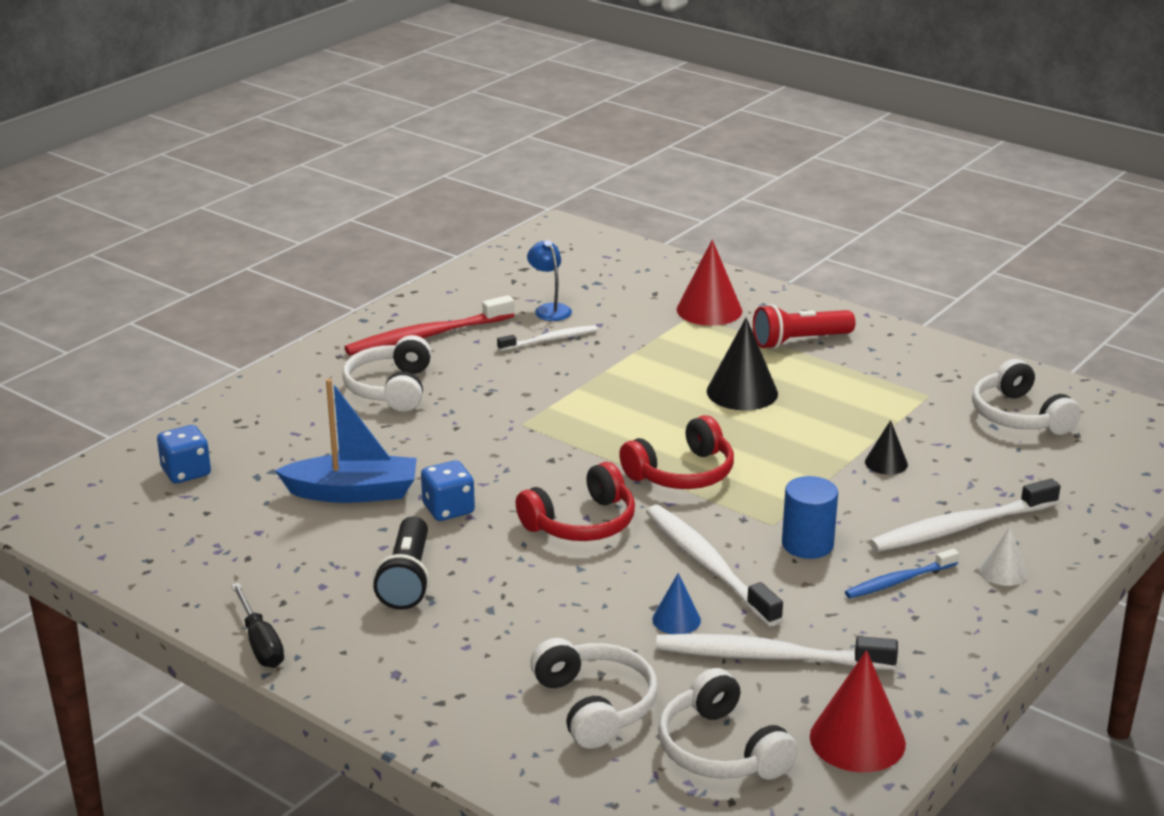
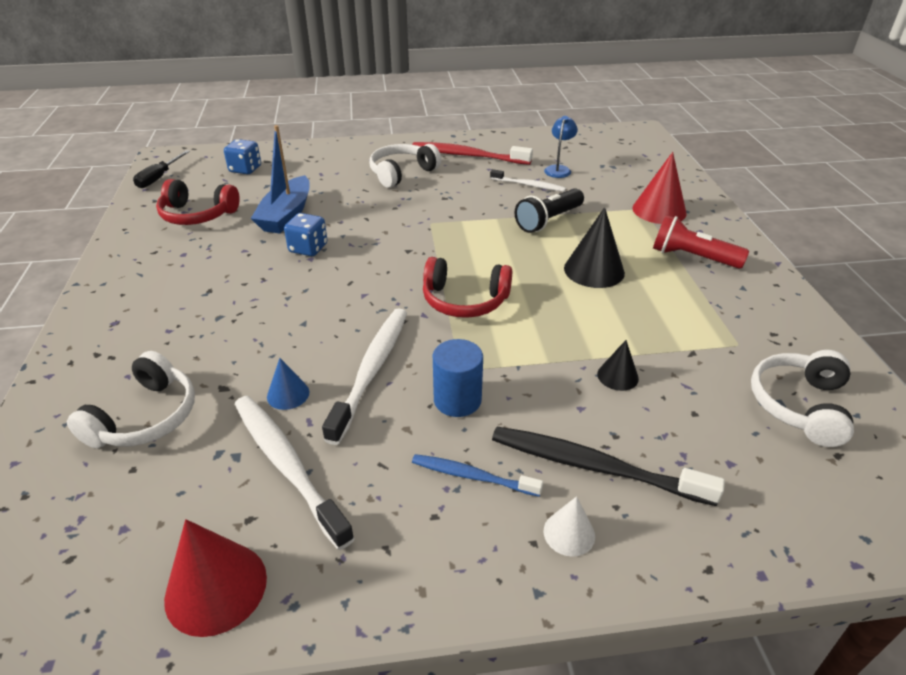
camera: 45 degrees right, 10 degrees up
(260, 643) = (105, 266): black screwdriver -> black screwdriver (159, 178)
(353, 492) = (286, 215): blue boat -> blue boat turned 60 degrees clockwise
(407, 579) = (219, 274): black flashlight -> black flashlight (548, 220)
(581, 523) = (354, 296): red headphones -> red headphones (197, 215)
(721, 749) = (137, 511): white headphones -> none
(961, 527) = (595, 467): white toothbrush -> black toothbrush

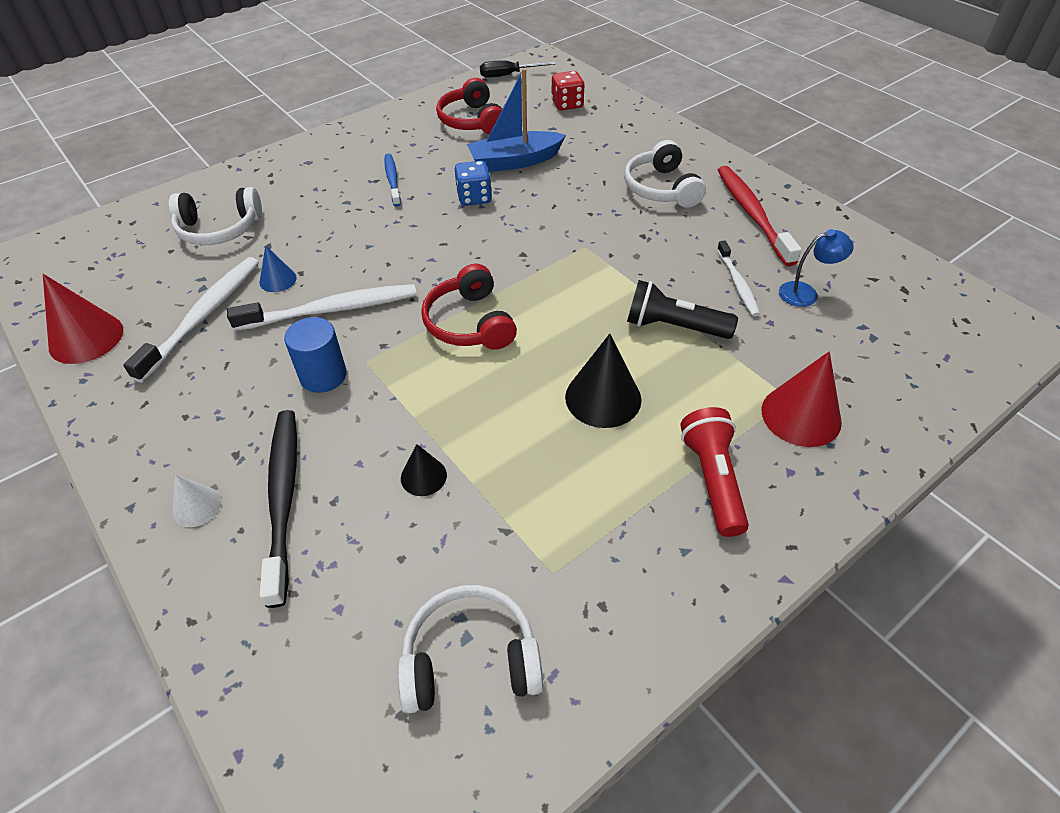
camera: 60 degrees right, 10 degrees up
(245, 169) = (567, 104): blue dice -> red dice
(402, 173) = (661, 188): white headphones -> white headphones turned 120 degrees counterclockwise
(473, 476) = (236, 421): blue toothbrush -> blue toothbrush (392, 180)

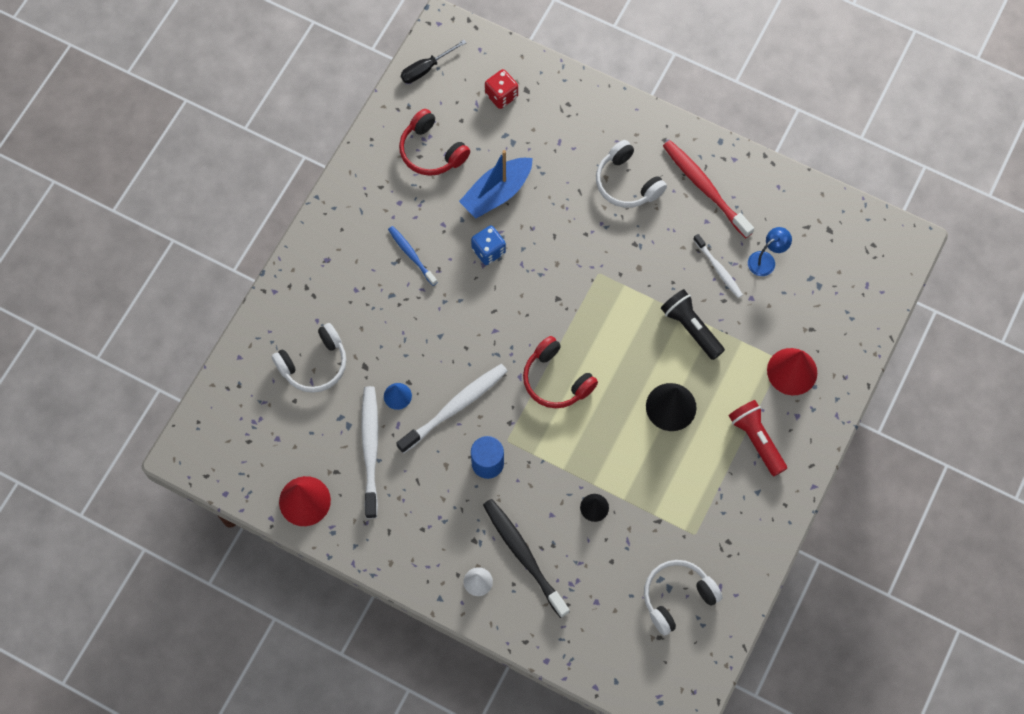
camera: 25 degrees left, 20 degrees up
(674, 327) = (691, 328): black flashlight -> black flashlight turned 60 degrees clockwise

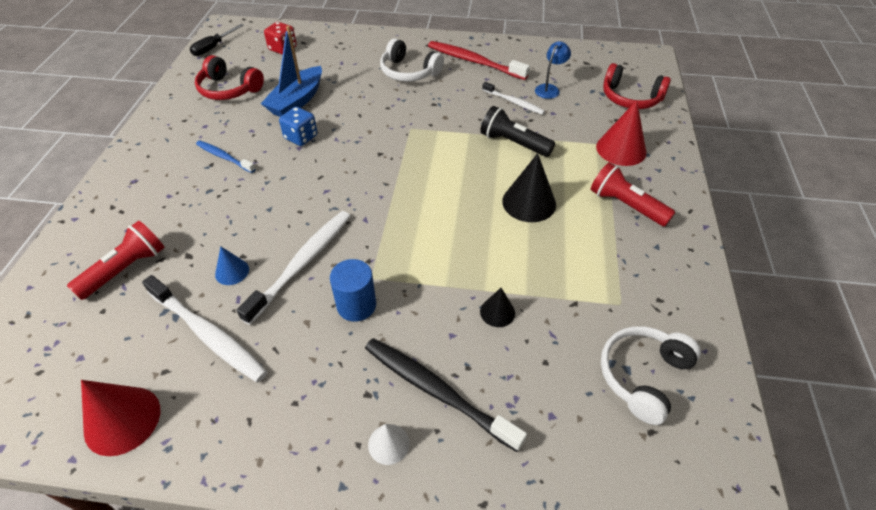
camera: 20 degrees left, 20 degrees down
(314, 364) = (126, 269): white headphones -> red flashlight
(370, 450) = (207, 334): white toothbrush -> white toothbrush turned 150 degrees clockwise
(556, 380) = (404, 212): red headphones -> red headphones (630, 98)

